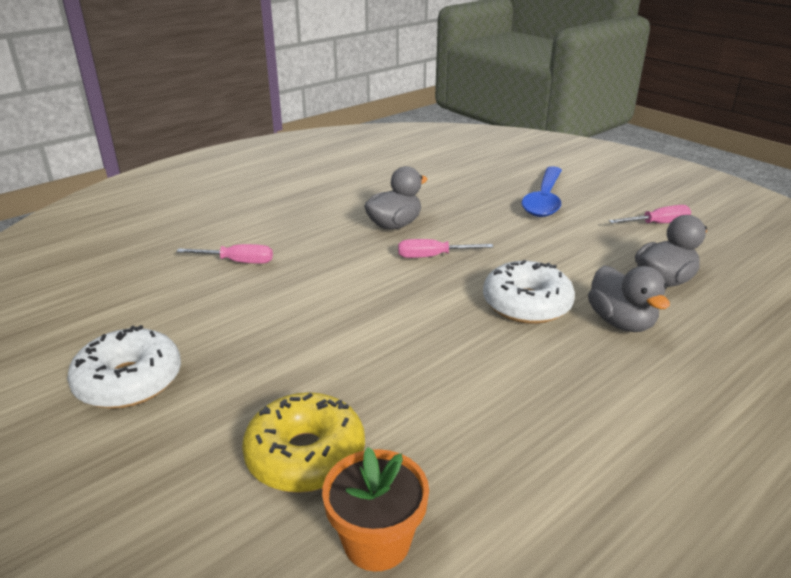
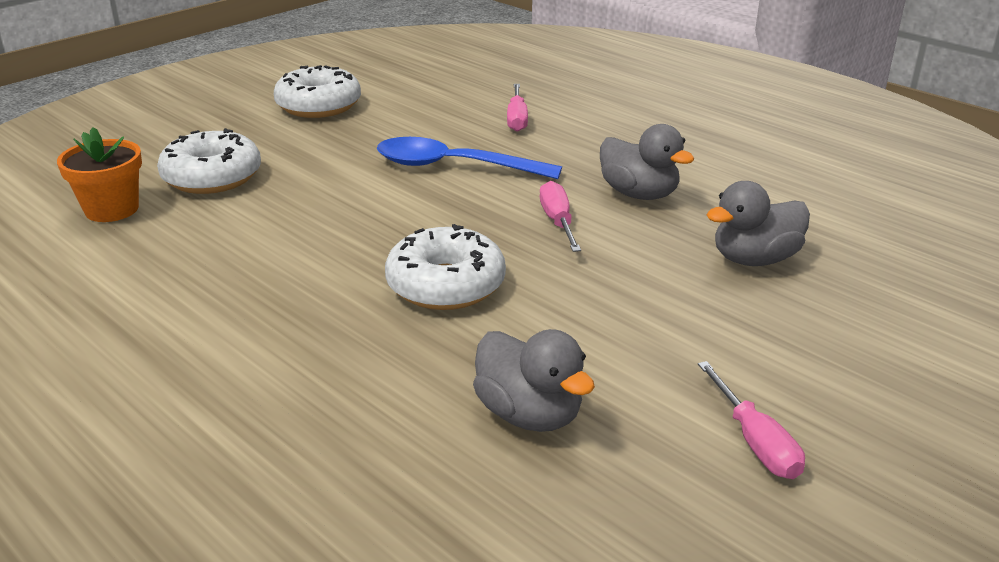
camera: 85 degrees right, 0 degrees up
(305, 455) = (212, 177): yellow donut -> white donut
(544, 200) = (797, 317): blue spoon -> blue spoon (455, 166)
(621, 322) = (405, 356): grey duck -> grey duck (754, 259)

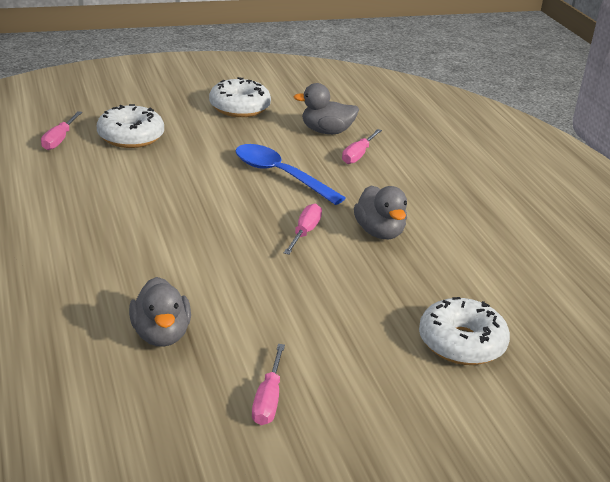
camera: 25 degrees right, 0 degrees up
(112, 209) = (59, 140): orange flower pot -> pink screwdriver
(446, 285) = (194, 247): white donut -> white donut (461, 343)
(754, 259) = (404, 300): grey duck -> grey duck (326, 131)

